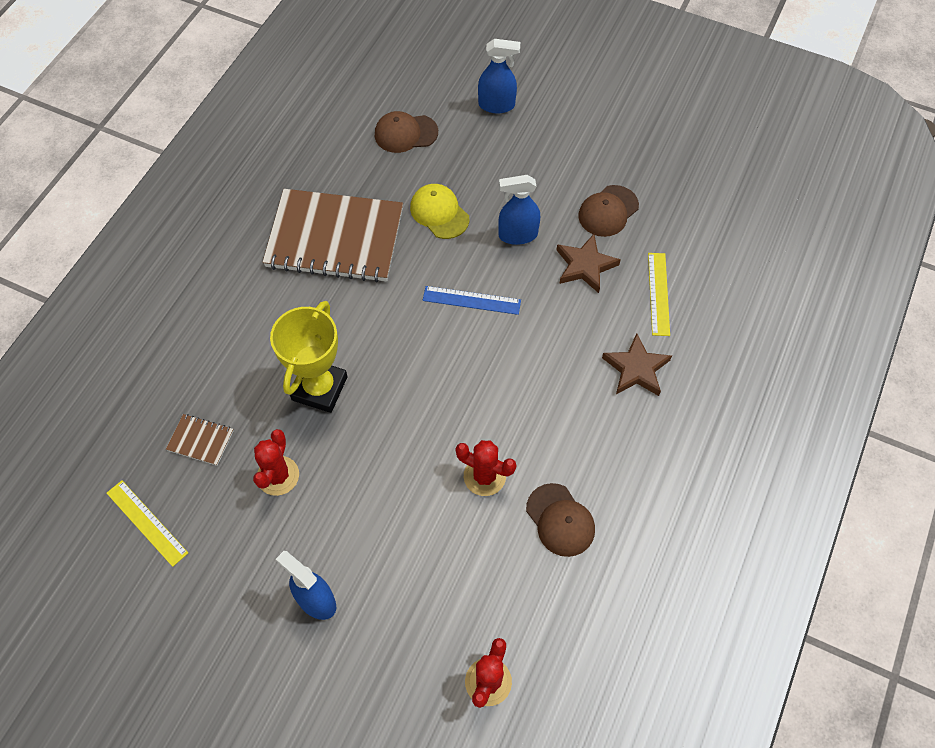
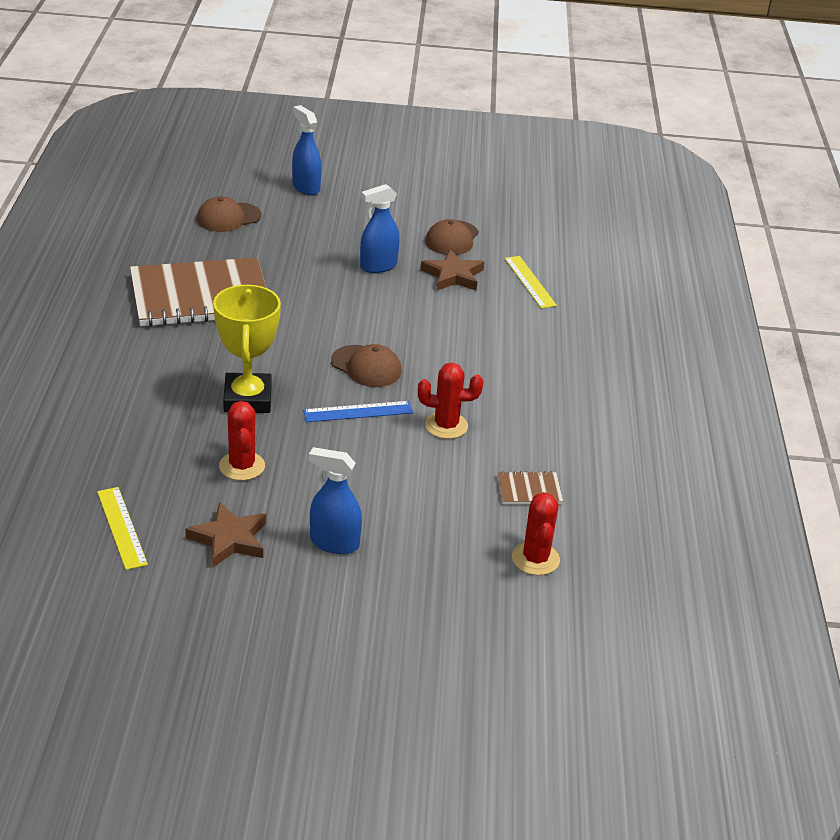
camera: 25 degrees left, 25 degrees down
(146, 522) = (121, 527): yellow ruler -> yellow ruler turned 45 degrees clockwise
(200, 440) = (144, 458): brown notebook -> brown notebook (529, 490)
(439, 213) = (294, 264): yellow cap -> none
(471, 300) = (361, 315): blue ruler -> blue ruler (358, 412)
(497, 105) = (306, 187): blue spray bottle -> blue spray bottle turned 105 degrees counterclockwise
(560, 520) = (534, 439): brown cap -> brown cap (366, 366)
(636, 369) = (540, 331): brown star -> brown star (229, 539)

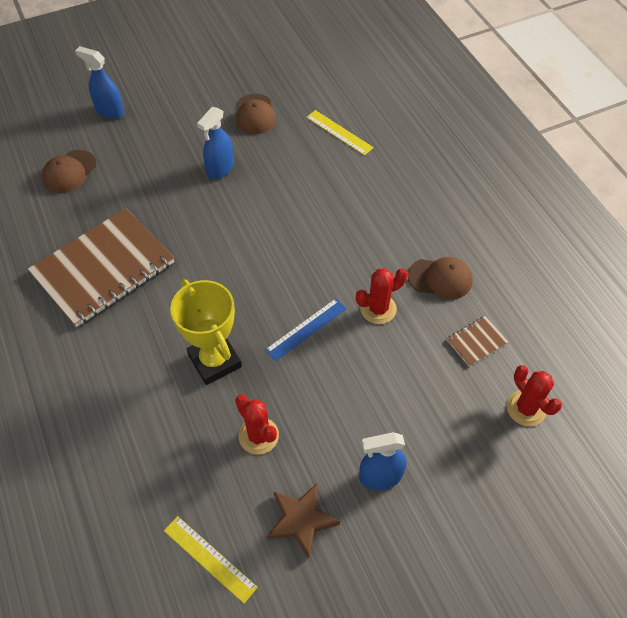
camera: 25 degrees left, 20 degrees up
(366, 366) = (281, 278): brown cap -> brown cap (440, 278)
(453, 275) = (281, 152): brown star -> none

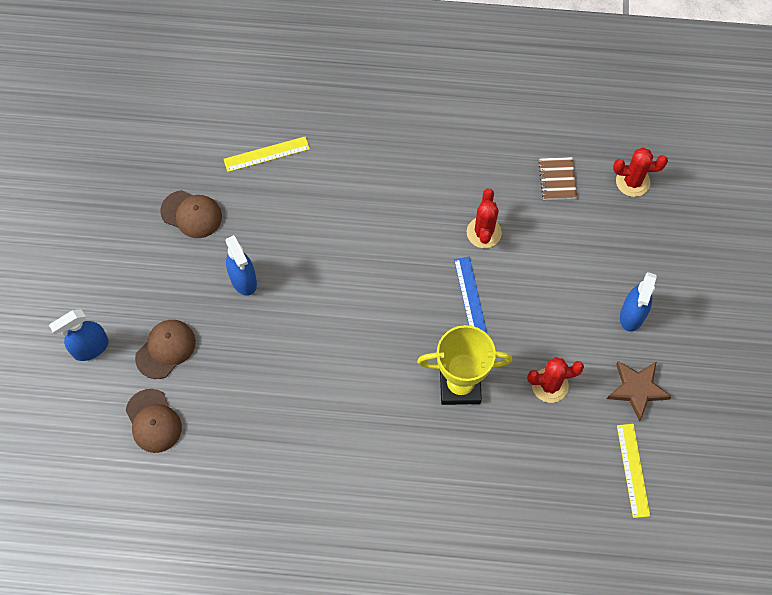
camera: 60 degrees left, 10 degrees up
(103, 269) = (302, 437): brown notebook -> none
(209, 558) = (633, 470): yellow ruler -> yellow ruler turned 75 degrees counterclockwise
(440, 278) = (482, 169): brown cap -> brown cap (165, 349)

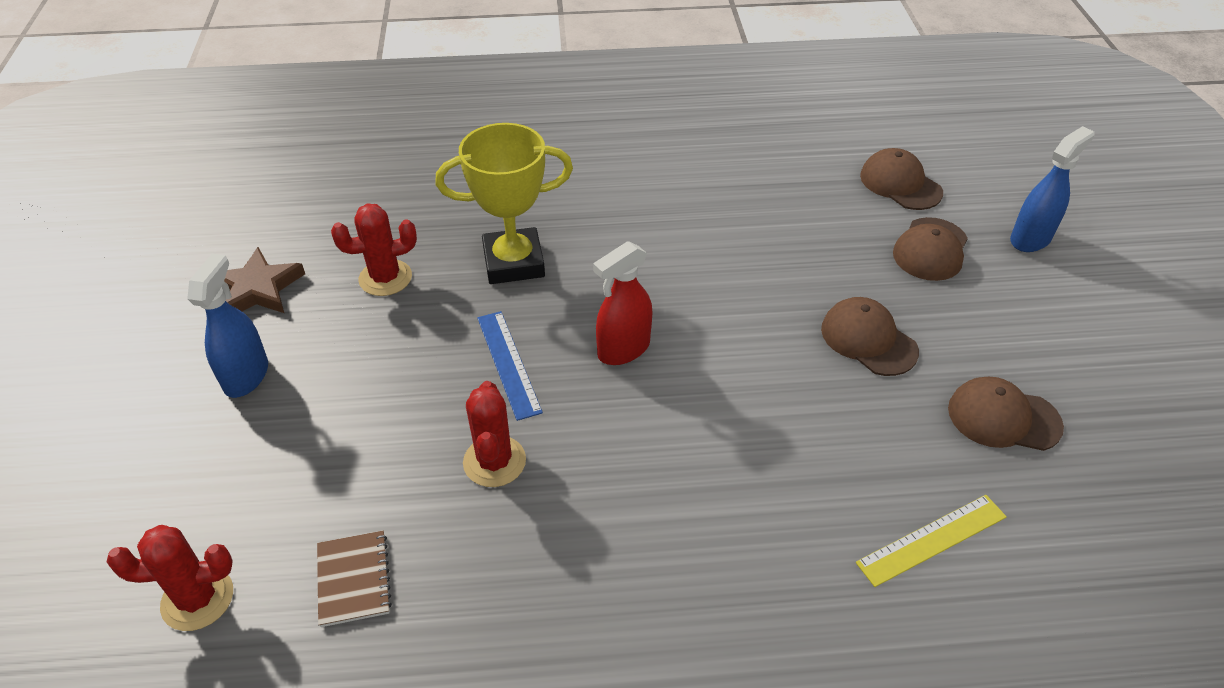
camera: 170 degrees right, 20 degrees down
(243, 280) = (868, 340): blue spray bottle -> brown cap
(398, 297) = (623, 349): none -> red spray bottle
(633, 470) = (280, 211): yellow ruler -> none

